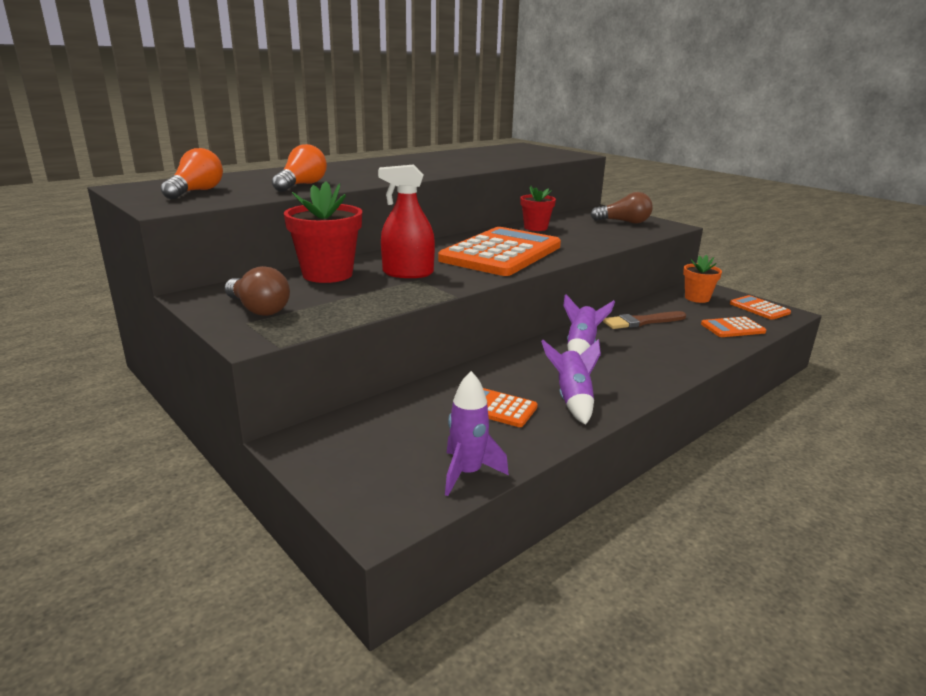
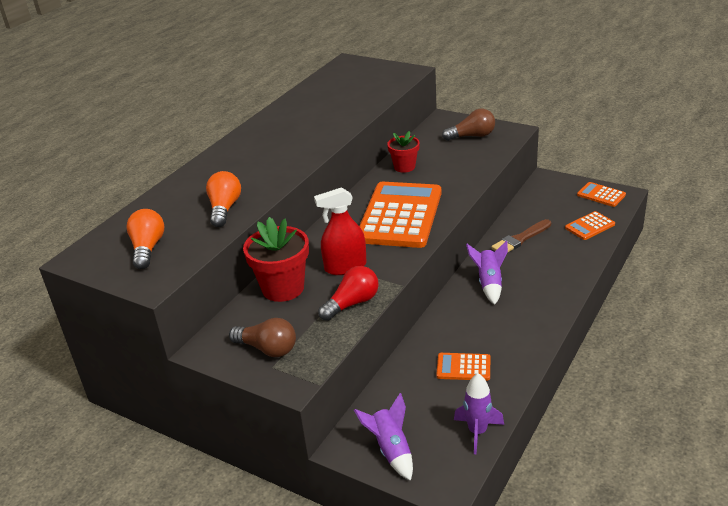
camera: 15 degrees left, 10 degrees up
(386, 297) = (352, 303): none -> red light bulb
(572, 399) = (510, 342): purple rocket -> purple rocket (391, 450)
(697, 298) = (550, 195): orange flower pot -> none

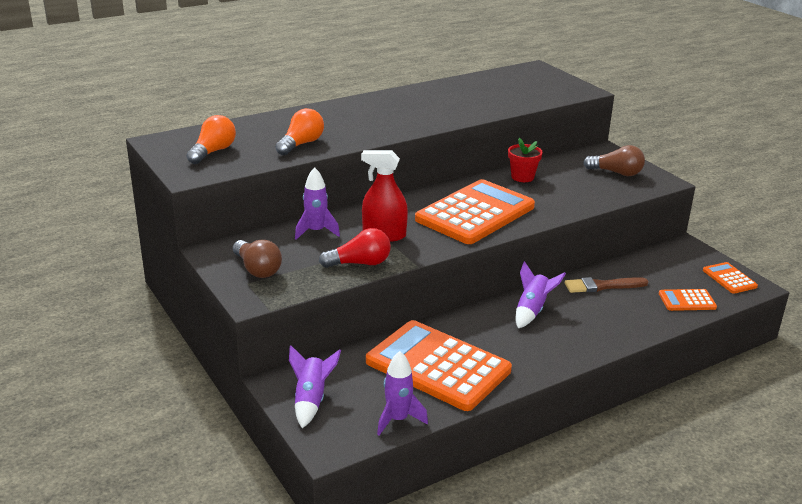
camera: 25 degrees right, 5 degrees down
(283, 288) = (316, 231): red flower pot -> purple rocket
(463, 367) = (438, 366): orange calculator -> orange calculator, size x2.26

